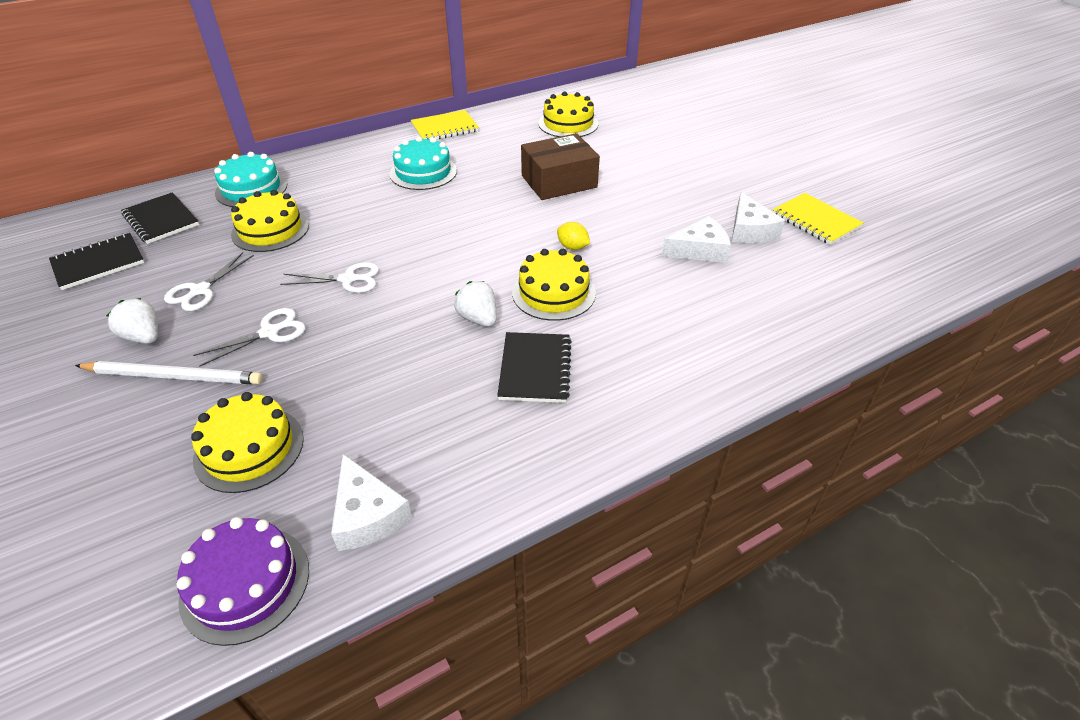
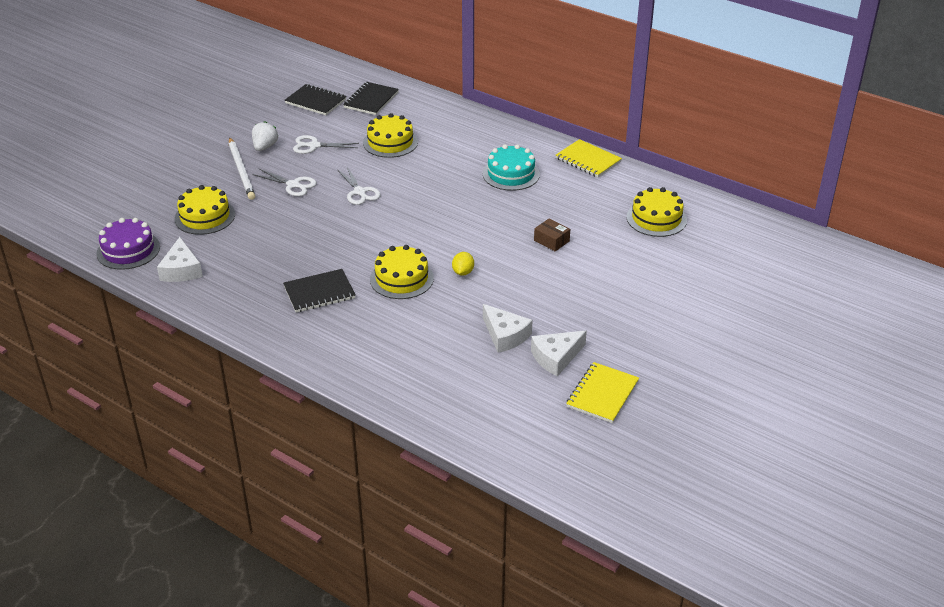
camera: 65 degrees right, 5 degrees down
(251, 189) = (430, 115): turquoise cake -> none
(367, 514) = (181, 270): white cheese -> white cheese turned 45 degrees counterclockwise
(478, 318) = (354, 255): white strawberry -> none
(559, 181) = (551, 241): brown box -> brown box, size x0.50

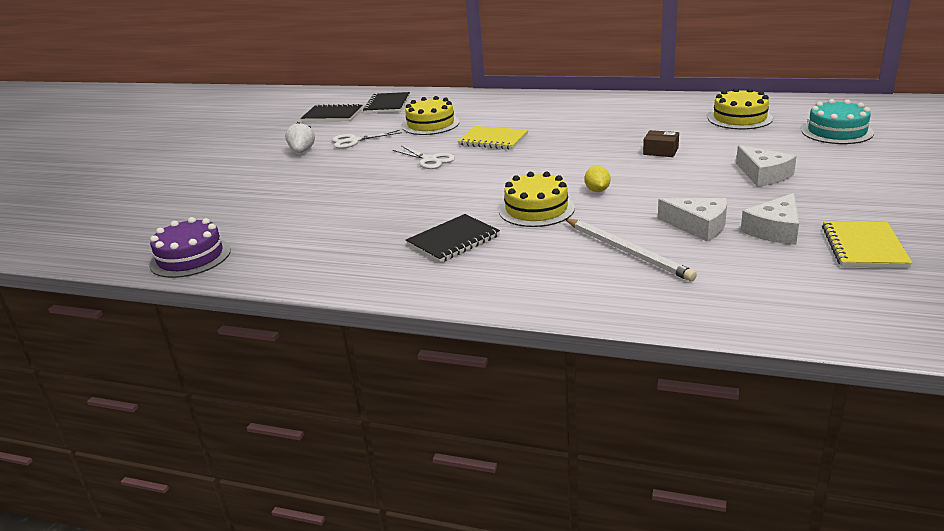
camera: 15 degrees left, 10 degrees down
(181, 270) = (269, 259): white cheese -> white cheese (763, 175)
(205, 216) = (269, 211): yellow cake -> none
(241, 171) = (288, 171): white pencil -> white pencil (627, 251)
(293, 185) = (353, 169): white scissors -> none
(511, 174) = (570, 120): turquoise cake -> turquoise cake (837, 132)
(588, 160) = (631, 99): yellow notebook -> yellow notebook (493, 140)

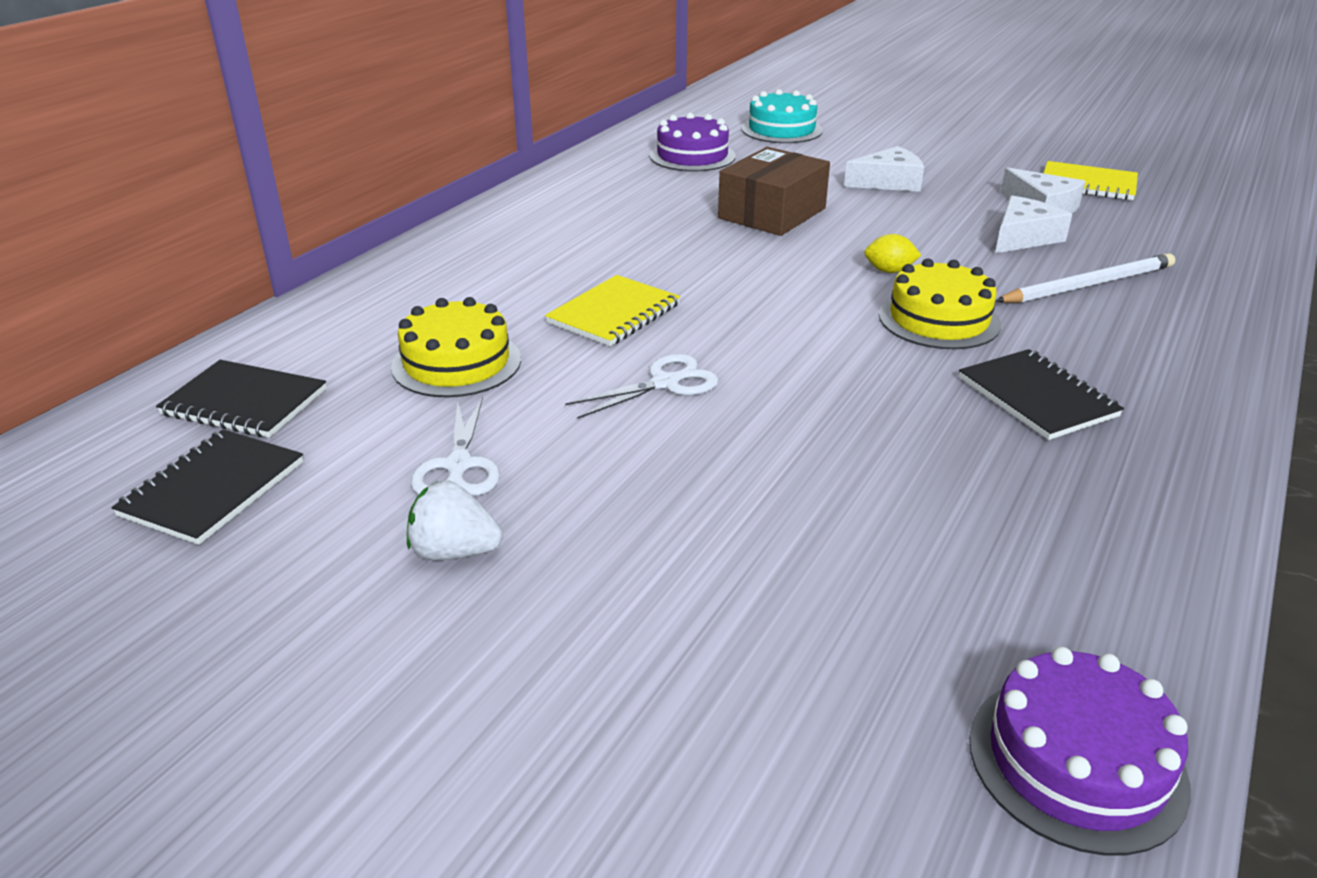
camera: 80 degrees left, 5 degrees up
(660, 151) = (772, 213): brown box -> brown box, size x1.99
(739, 118) = (692, 156): yellow cake -> purple cake

